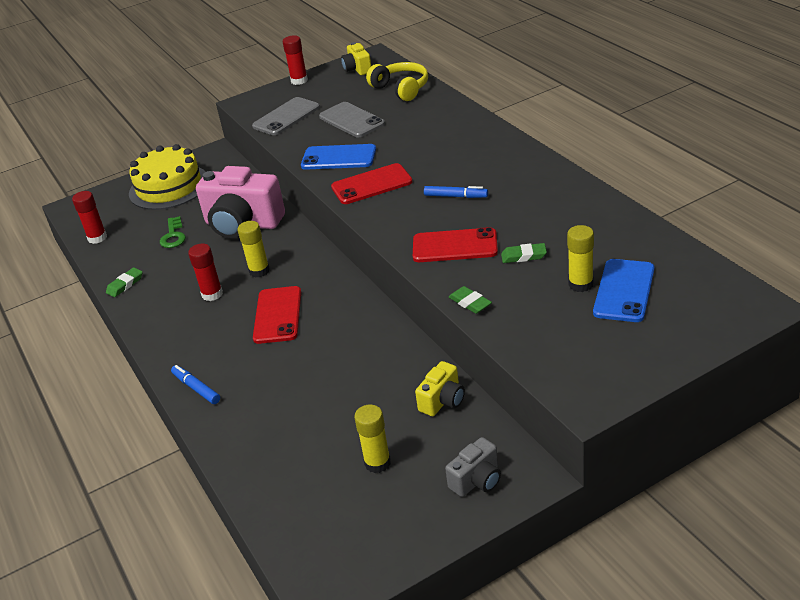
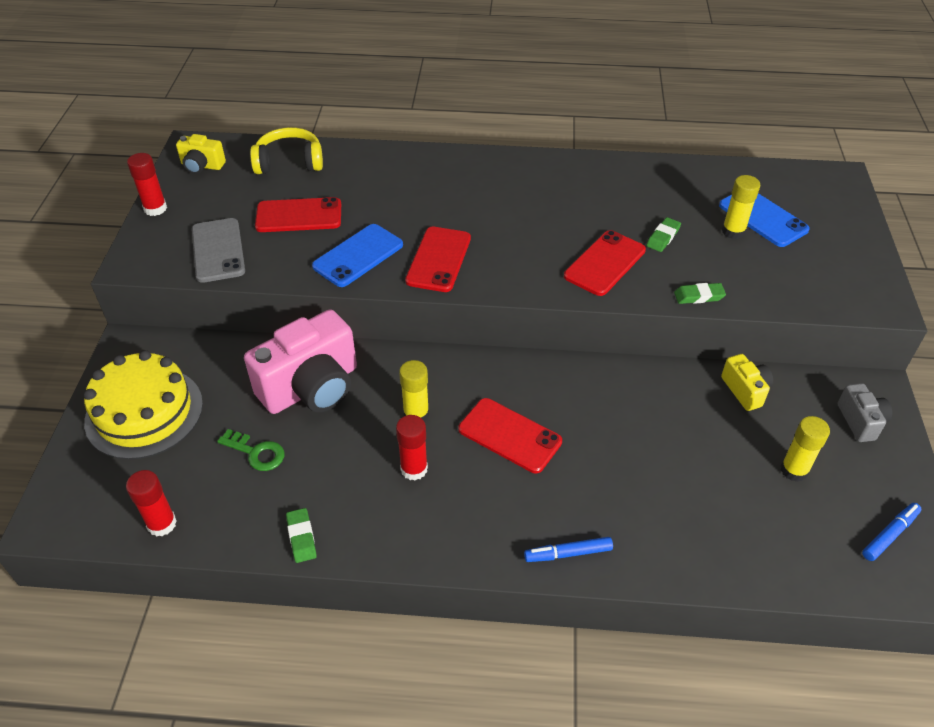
camera: 60 degrees left, 10 degrees up
(351, 120) = (299, 216): grey phone -> red phone
(456, 196) = (527, 225): blue marker -> blue marker (889, 535)

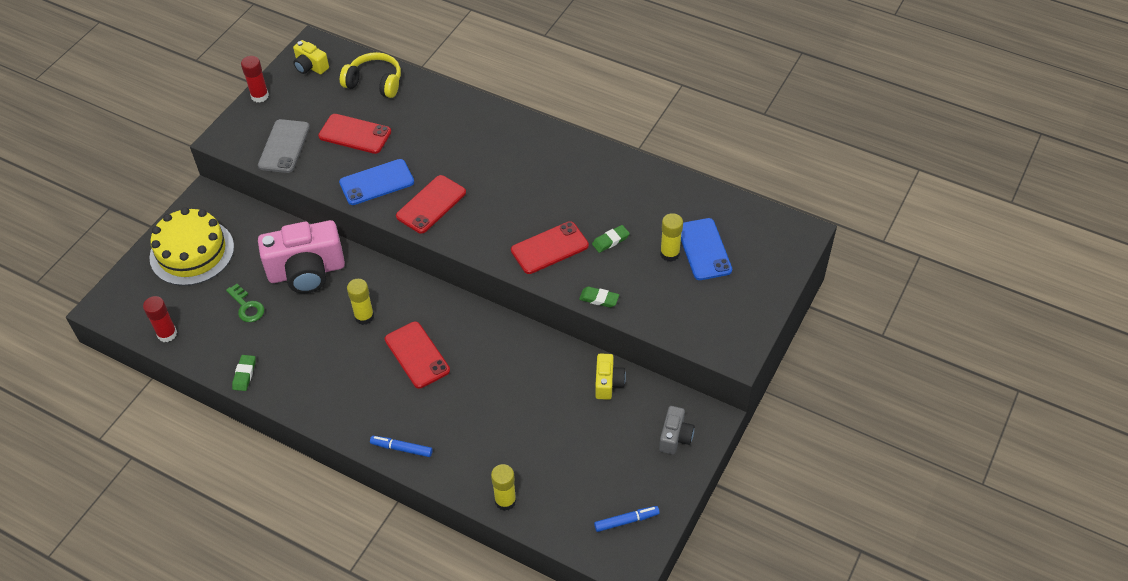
camera: 25 degrees right, 5 degrees up
(414, 469) = (339, 355): red glue stick -> none
(794, 470) = (596, 453): yellow glue stick -> yellow glue stick (505, 501)

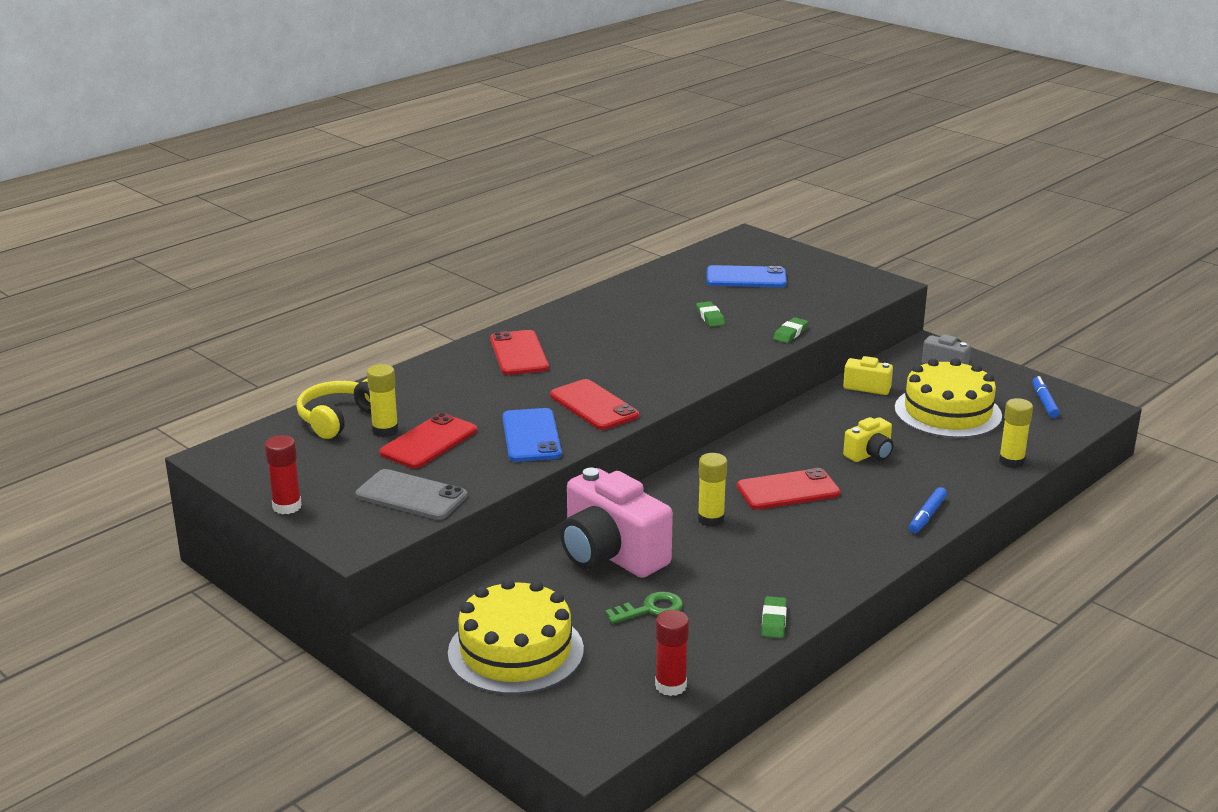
camera: 75 degrees left, 25 degrees down
(244, 374) = (773, 621): green eraser -> green eraser turned 75 degrees clockwise
(307, 272) = (610, 554): pink camera -> pink camera turned 135 degrees clockwise
(310, 67) = (261, 461): yellow camera -> yellow camera (869, 454)
(549, 248) = (704, 348): red phone -> red phone (519, 353)
(580, 447) = (947, 412): none -> yellow cake
(669, 254) = (744, 293): yellow glue stick -> yellow glue stick (385, 430)

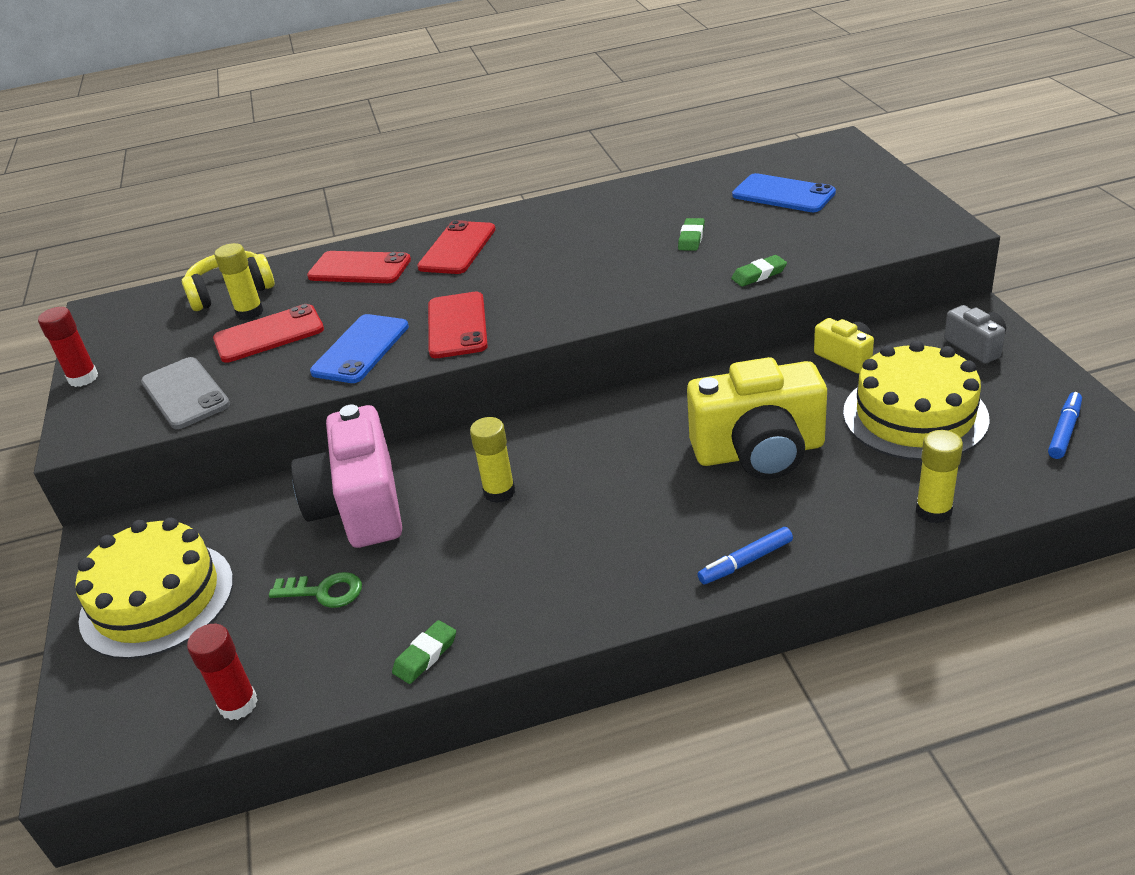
camera: 35 degrees right, 10 degrees up
(788, 490) = (618, 477): red phone -> red phone (359, 268)
(869, 454) = (759, 452): yellow camera -> yellow camera, size x2.04

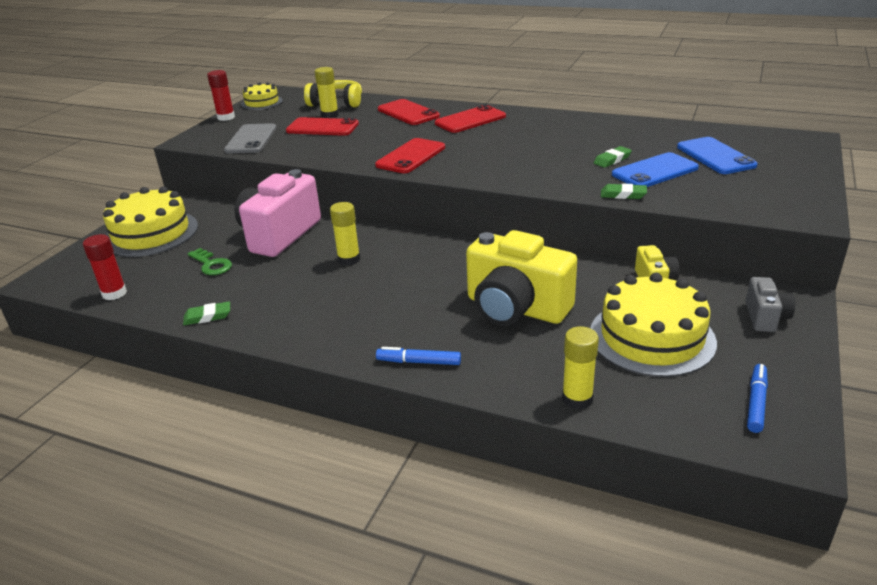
camera: 35 degrees right, 5 degrees down
(106, 333) = (262, 102): none -> yellow cake
(361, 349) = (350, 149): blue phone -> blue phone (654, 171)
(1064, 431) = (756, 402): blue marker -> blue marker turned 45 degrees counterclockwise

